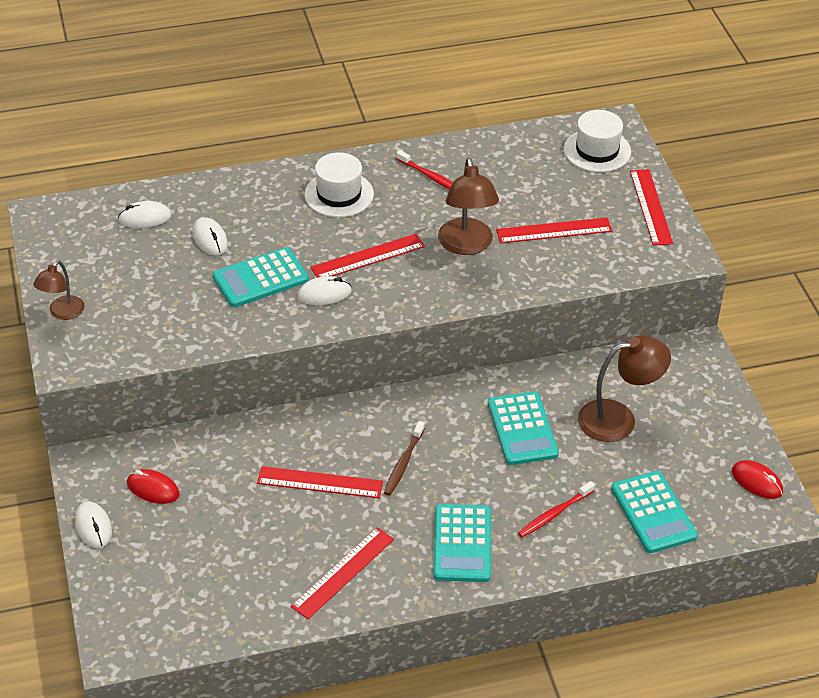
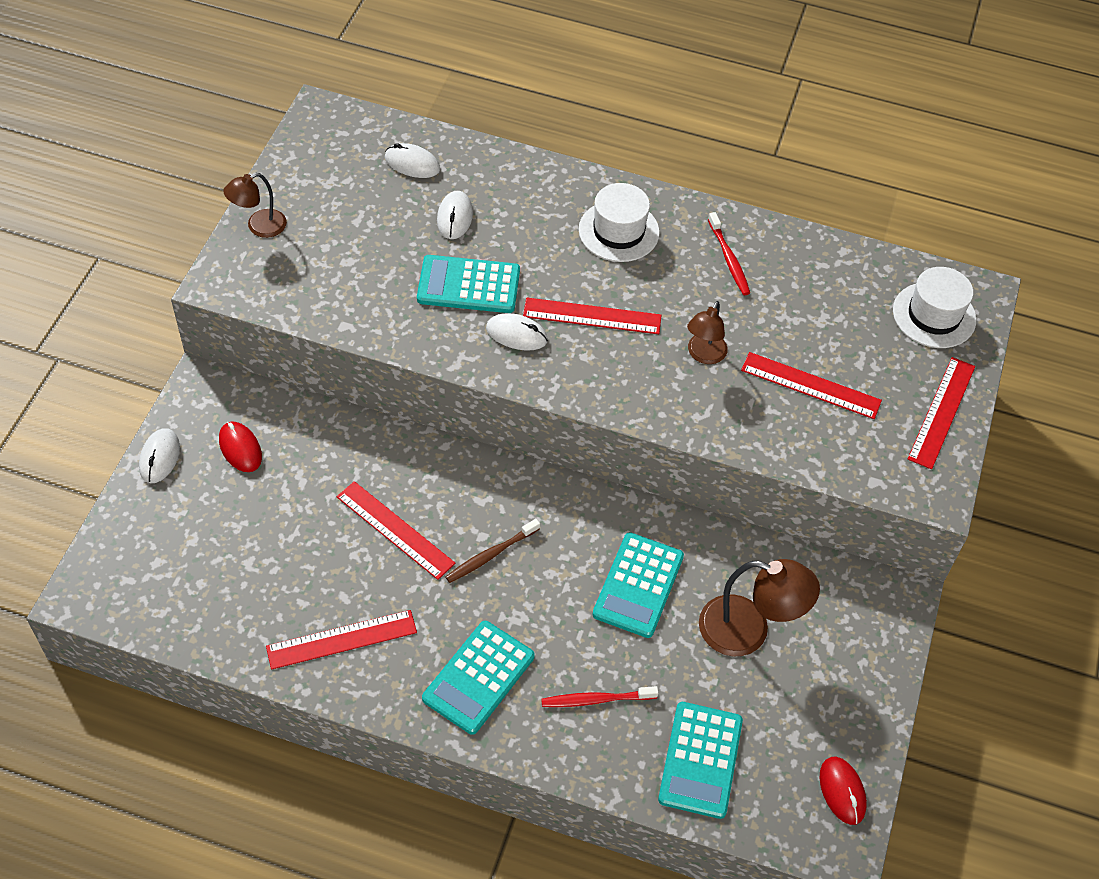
camera: 30 degrees right, 10 degrees up
(467, 245) = (704, 355): brown lamp -> brown lamp, size x0.61

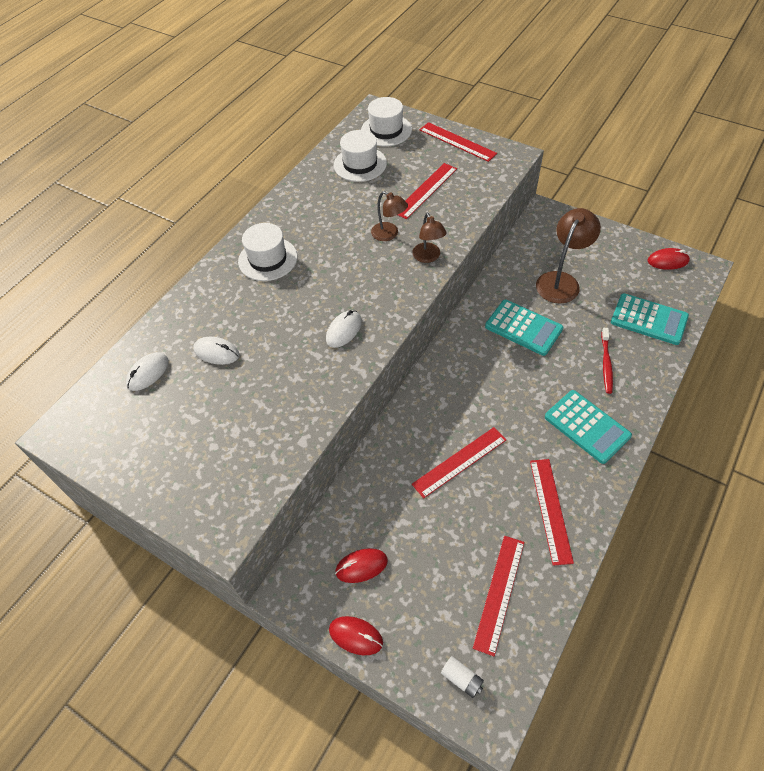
camera: 70 degrees left, 0 degrees up
(122, 564) = (462, 679): none -> white battery
(160, 457) = (356, 636): white mouse -> red mouse
(259, 227) = (170, 495): brown lamp -> brown lamp (428, 257)
(468, 285) = (288, 353): turquoise calculator -> none
(490, 555) = (490, 405): brown toothbrush -> none
(592, 316) = (339, 285): red ruler -> red ruler (499, 593)
(729, 259) = (313, 208): red toothbrush -> none
(842, 296) = (360, 164): none -> white hat

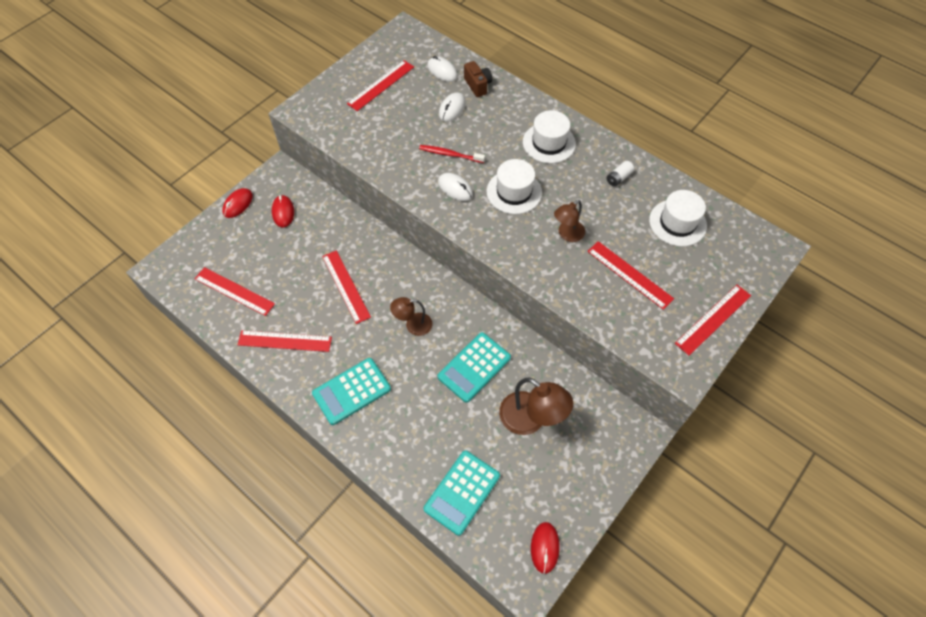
camera: 95 degrees right, 5 degrees up
(172, 438) = (381, 85): none -> red ruler
(176, 332) = (478, 85): none -> brown camera
(386, 130) = (736, 253): white hat -> white hat (514, 192)
(428, 257) = (531, 261): brown lamp -> brown lamp (413, 325)
(462, 679) = (188, 258): white battery -> white battery (618, 178)
(606, 364) = (415, 430): red toothbrush -> red toothbrush (449, 154)

